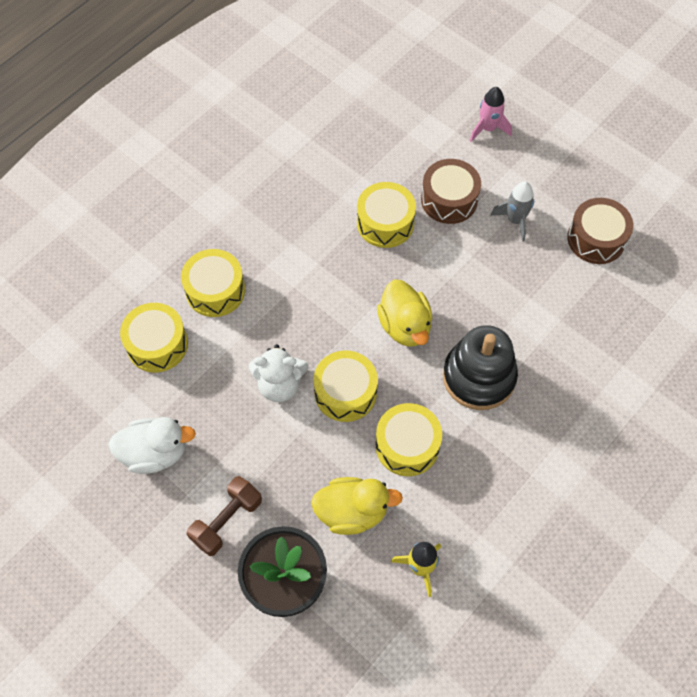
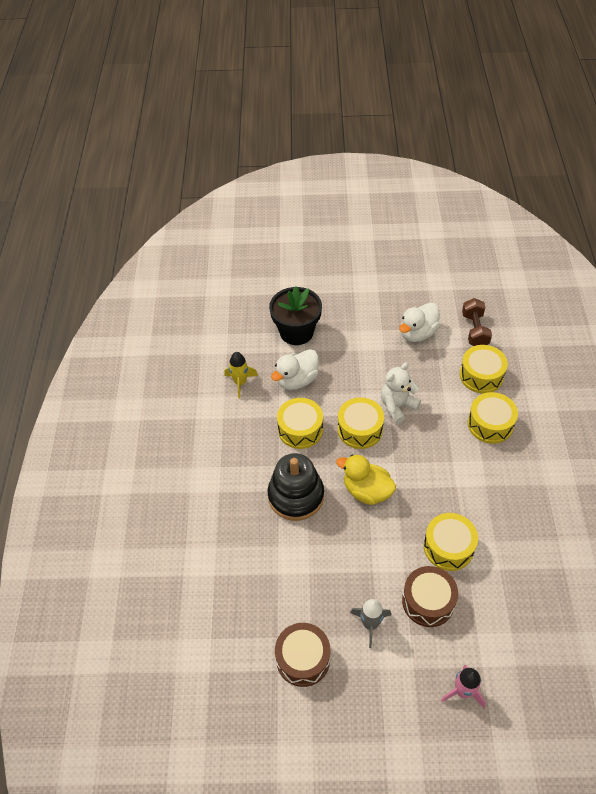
camera: 140 degrees right, 10 degrees down
(227, 521) = (351, 334): brown dumbbell -> brown dumbbell (474, 330)
(352, 512) = (297, 380): yellow duck -> white duck

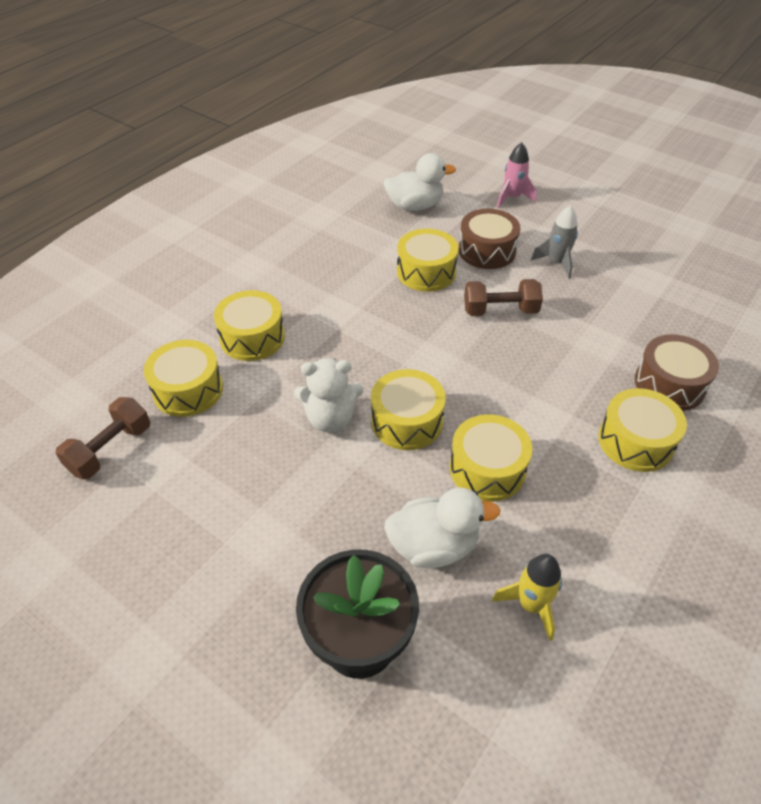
camera: 145 degrees left, 5 degrees down
(235, 494) = (635, 441): none -> yellow drum
(296, 496) = (554, 396): black stacking toy -> none
(303, 659) = (642, 272): brown drum -> brown drum (669, 384)
(367, 491) = (462, 355): yellow duck -> none
(373, 544) = (500, 311): none -> brown dumbbell
(417, 333) = (184, 499): white duck -> white duck (415, 206)

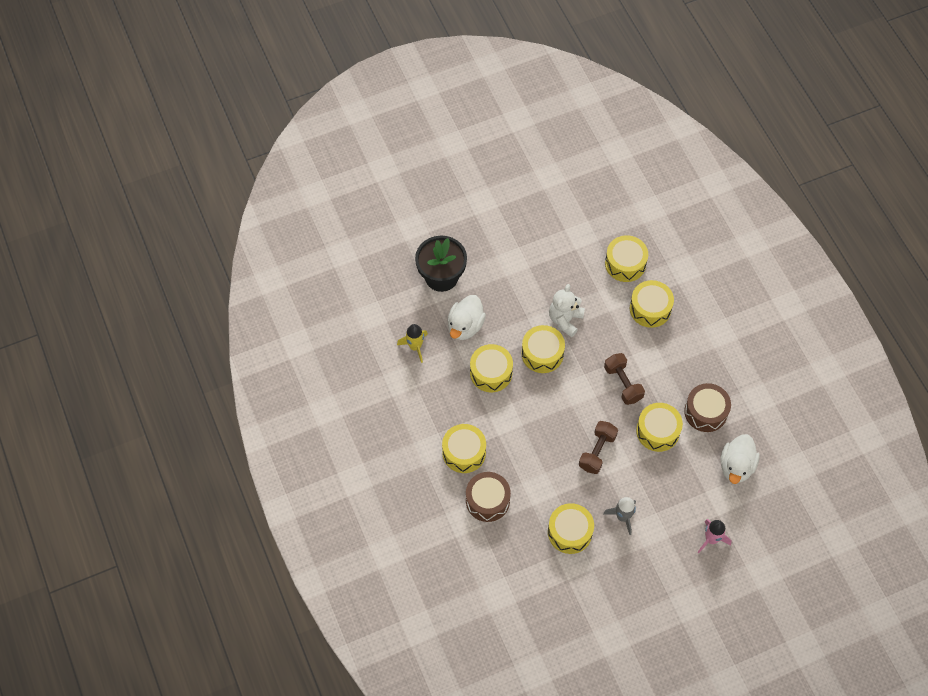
camera: 120 degrees right, 15 degrees up
(110, 449) = (602, 218): brown dumbbell -> brown dumbbell (623, 383)
(487, 251) = (659, 481): brown drum -> brown drum (705, 412)
(621, 295) = (570, 532): none -> yellow drum

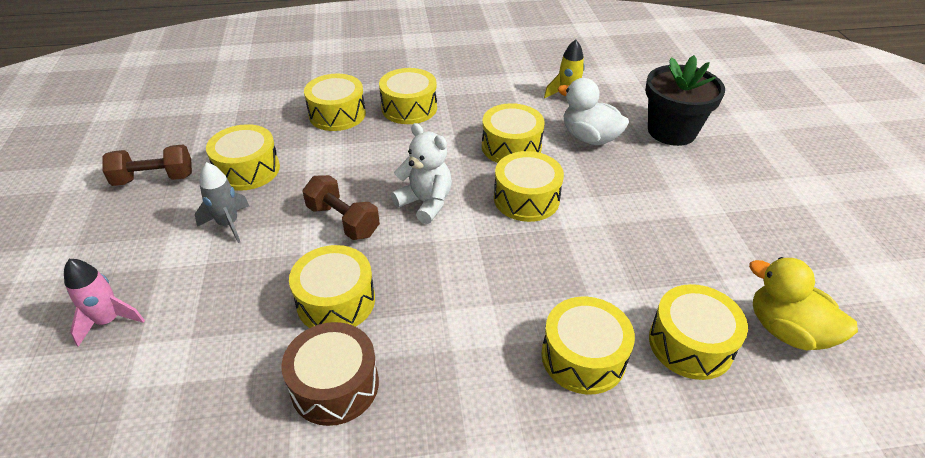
camera: 105 degrees right, 20 degrees down
(487, 500) = (337, 114): brown drum -> yellow drum
(565, 320) = (580, 235): white teddy bear -> white teddy bear (425, 203)
(602, 223) = (787, 331): none -> yellow duck
(623, 383) = (442, 278): brown dumbbell -> brown dumbbell (154, 179)
(736, 466) = (201, 403): white duck -> none

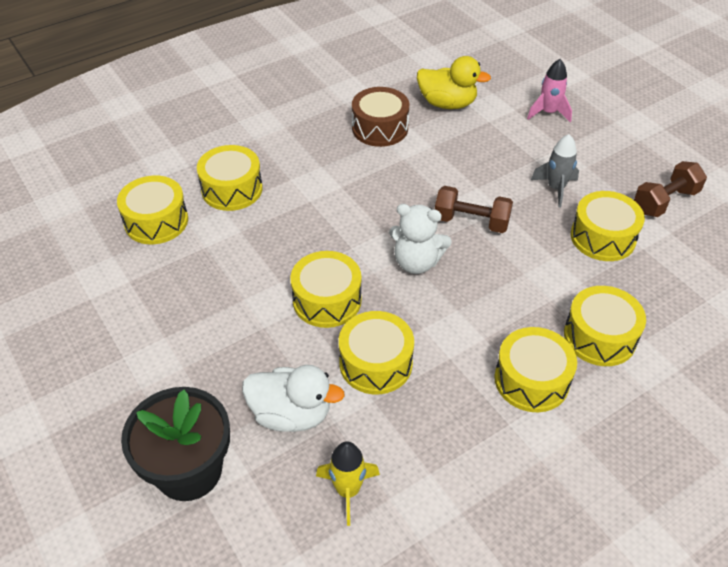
camera: 155 degrees right, 5 degrees up
(336, 301) = (420, 167): yellow drum -> none
(787, 331) = (80, 254): yellow duck -> yellow duck (447, 103)

